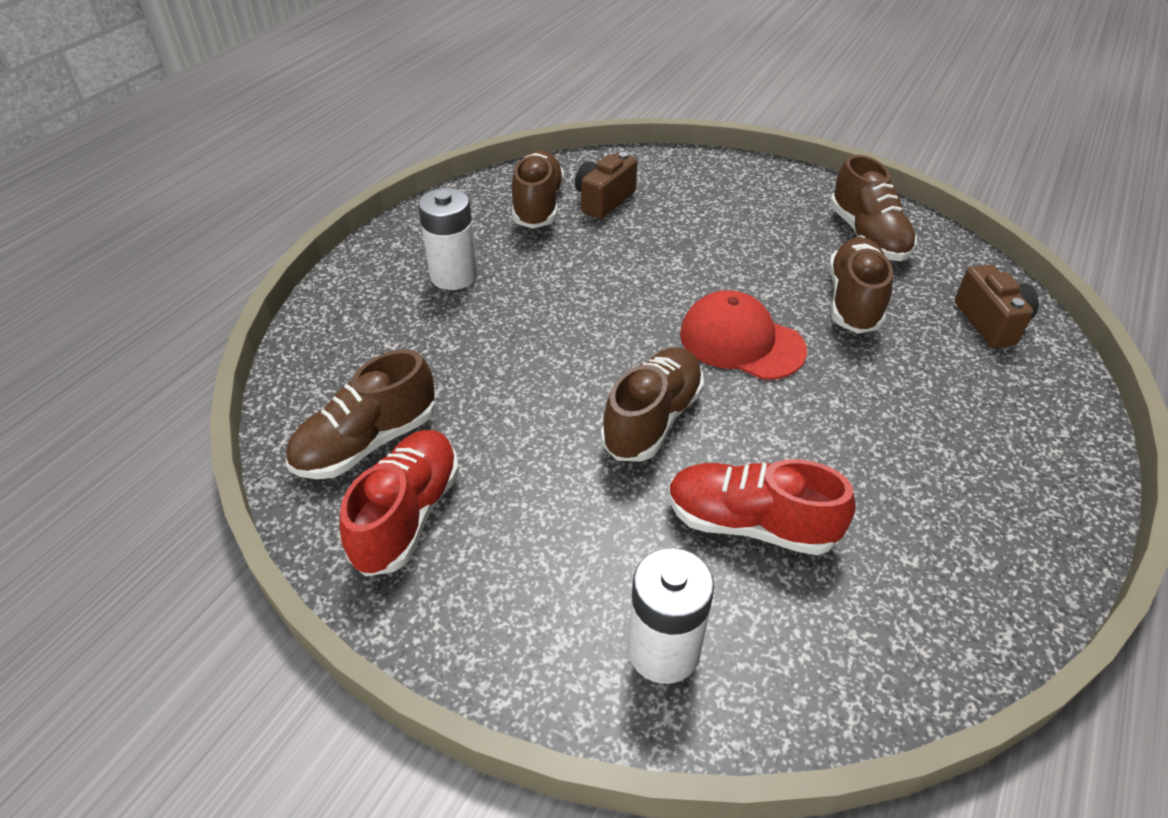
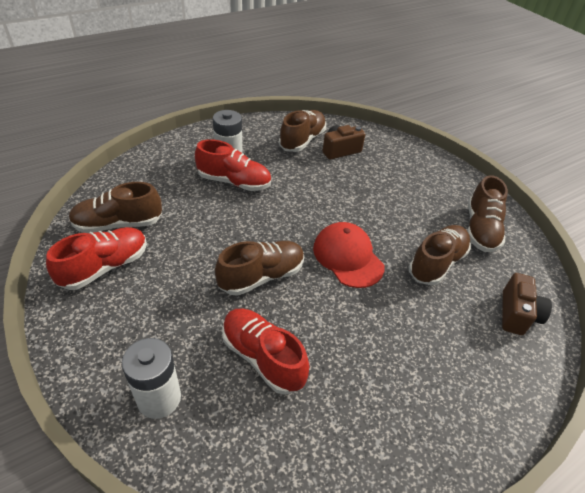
camera: 25 degrees right, 0 degrees up
(492, 305) = (234, 182): none -> red shoe

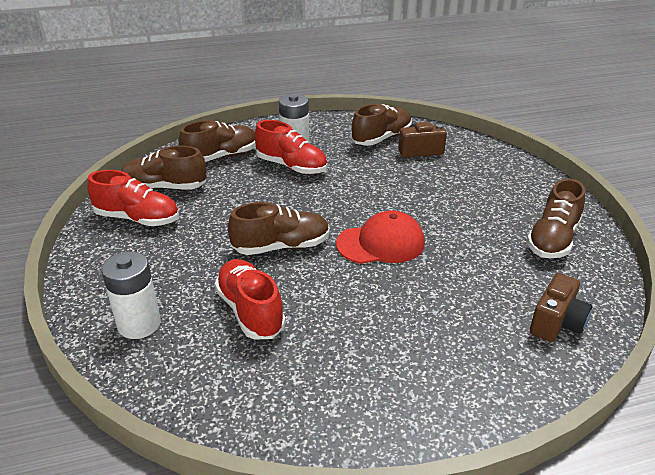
camera: 20 degrees right, 10 degrees down
(105, 267) = (137, 219): red shoe -> red shoe turned 45 degrees clockwise
(348, 257) = (381, 243): red cap -> red cap turned 90 degrees clockwise
(437, 263) = (481, 263): brown shoe -> brown shoe (221, 157)

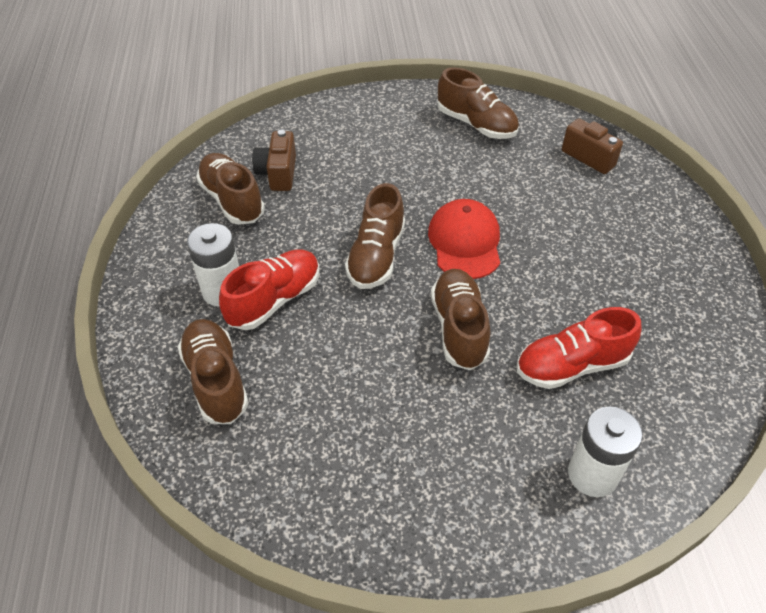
camera: 80 degrees left, 15 degrees up
(137, 219) = (366, 490): red shoe -> none
(164, 187) = (286, 456): brown shoe -> brown shoe (376, 256)

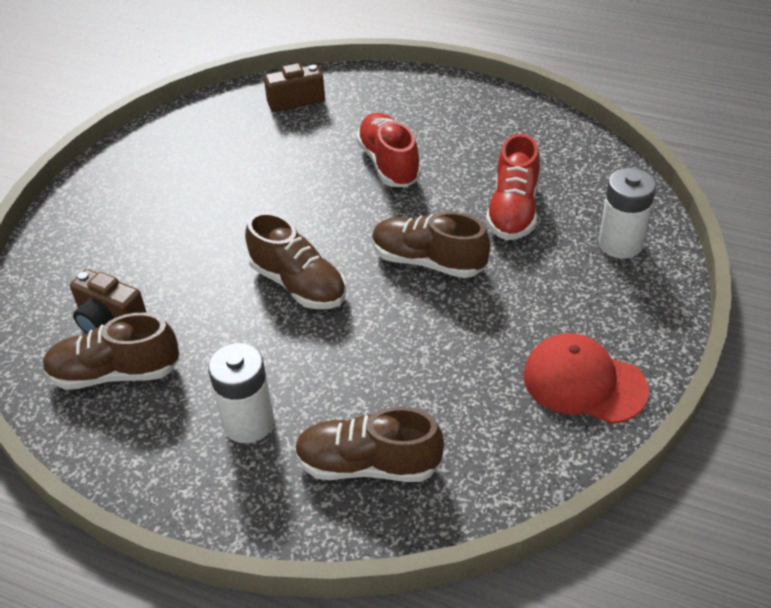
camera: 60 degrees left, 5 degrees down
(274, 300) = (295, 382): red shoe -> red shoe (389, 164)
(465, 242) = (331, 217): red cap -> red cap (584, 382)
(476, 124) = (184, 149): brown shoe -> none

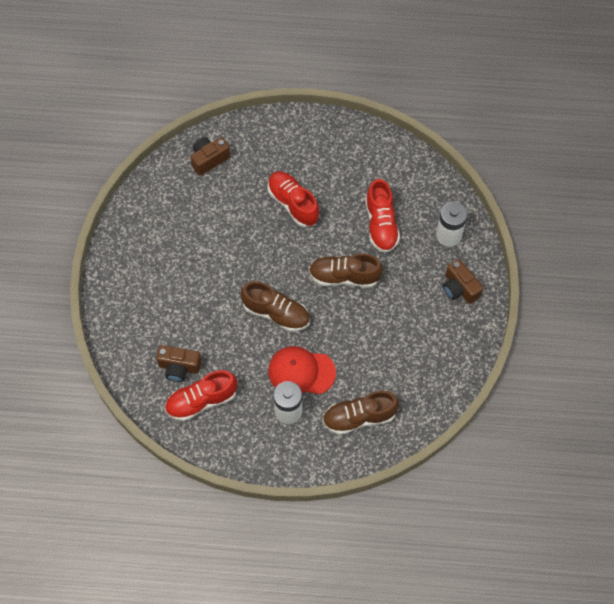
camera: 20 degrees left, 20 degrees up
(115, 373) = (201, 401): brown shoe -> red shoe
(584, 382) = (452, 337): red cap -> red cap (301, 372)
(618, 316) = (459, 288): none -> brown camera

